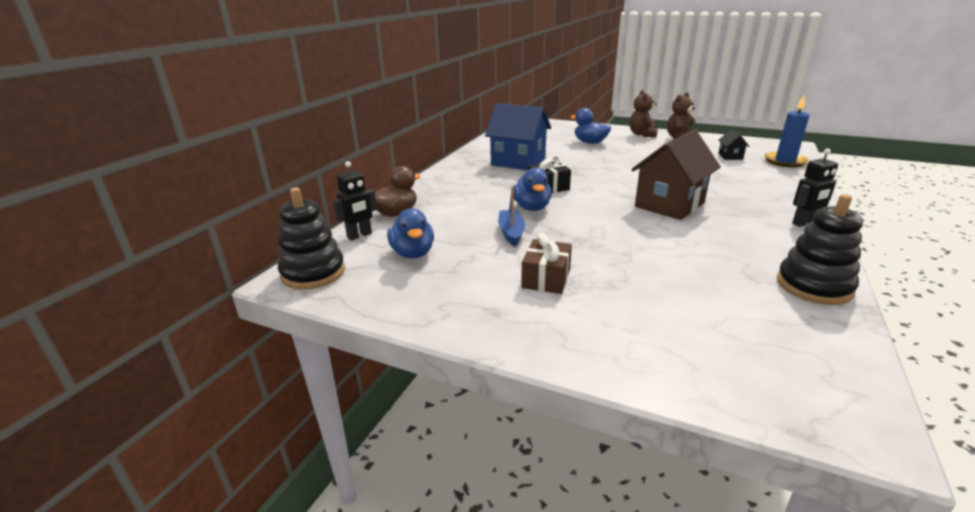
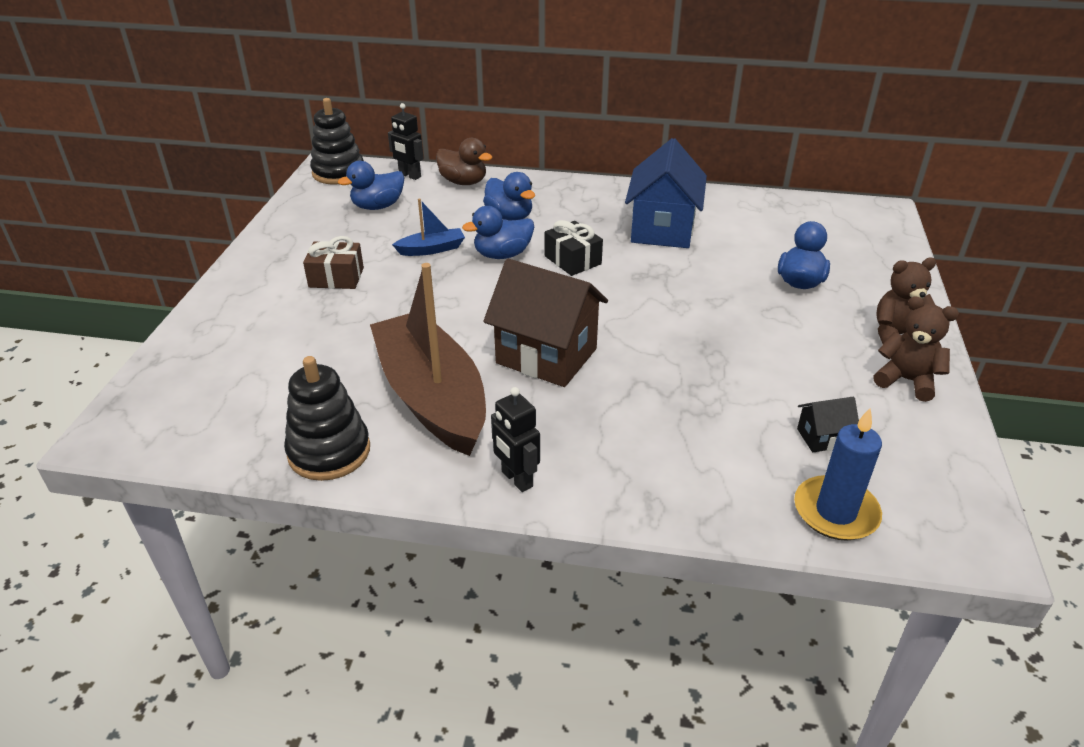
camera: 75 degrees right, 10 degrees up
(472, 201) = (509, 216): none -> blue duck
(728, 243) = (432, 397): none -> brown boat

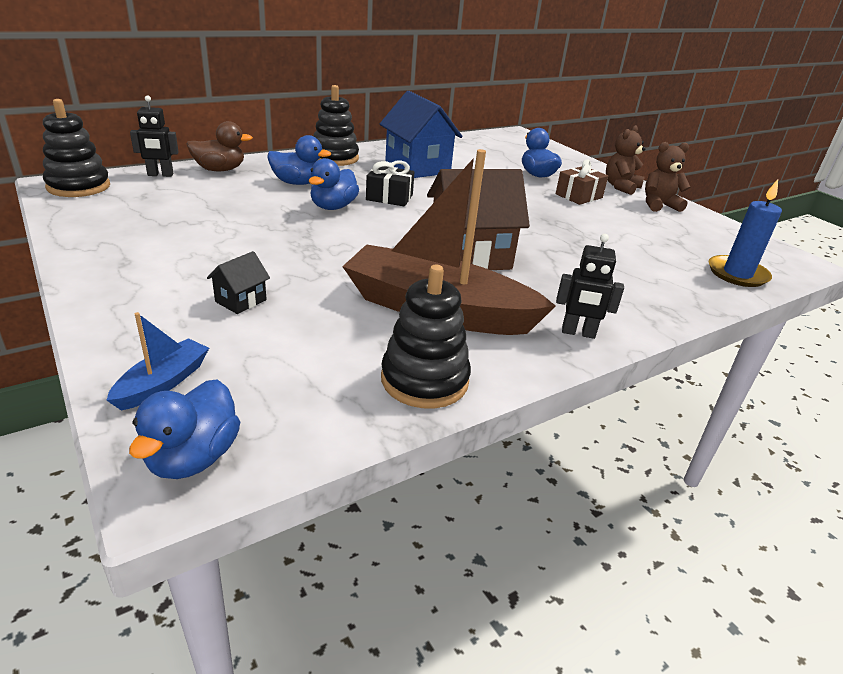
camera: 45 degrees left, 5 degrees down
(336, 277) = (211, 260): brown gift -> brown gift (579, 196)
(378, 206) = (165, 201): blue duck -> blue duck (193, 457)
(431, 249) = (268, 218): blue boat -> blue boat (163, 383)
(590, 194) = (335, 158): none -> black stacking toy
(822, 437) = (674, 243): black house -> black house (241, 301)

